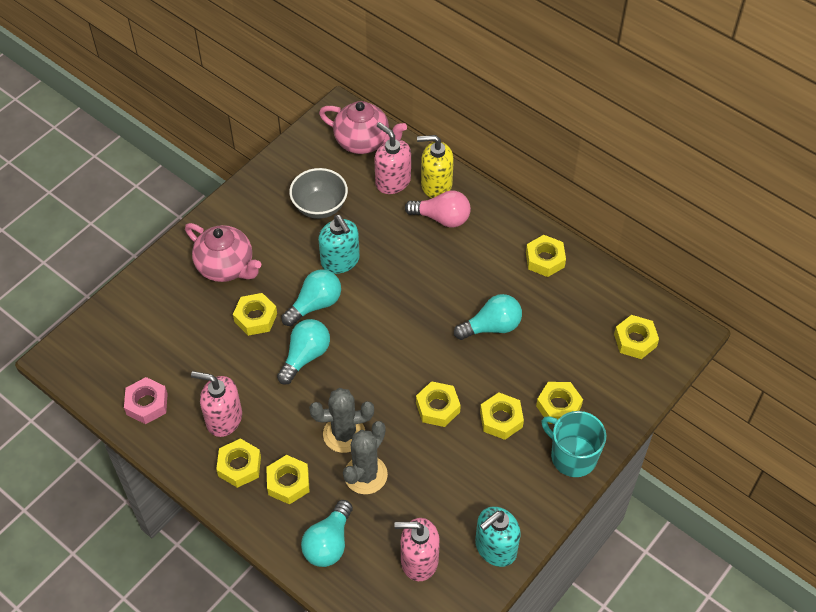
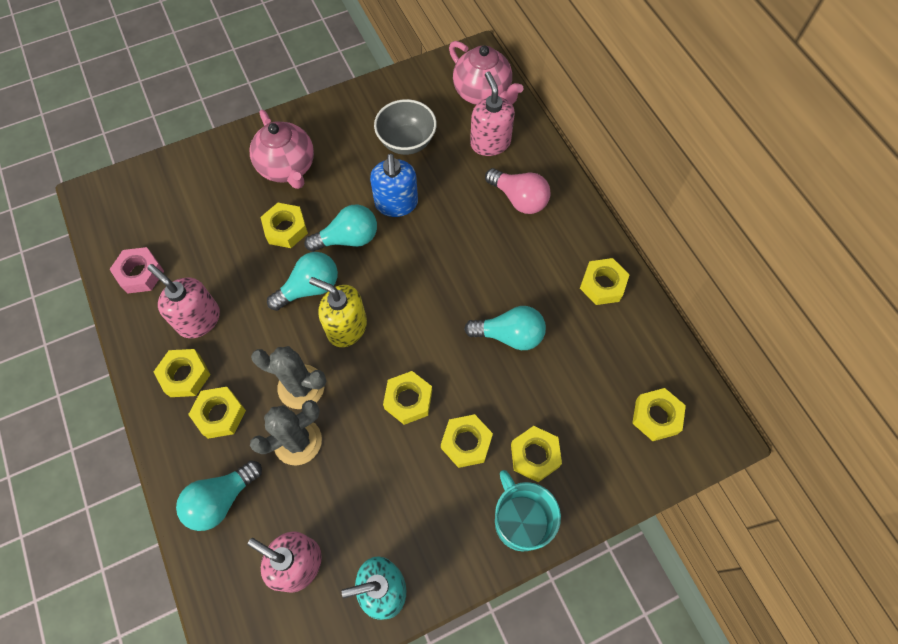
camera: 25 degrees right, 10 degrees up
(340, 261) = (396, 204): turquoise soap dispenser -> blue soap dispenser
(436, 185) = (531, 162): yellow soap dispenser -> yellow soap dispenser (346, 327)

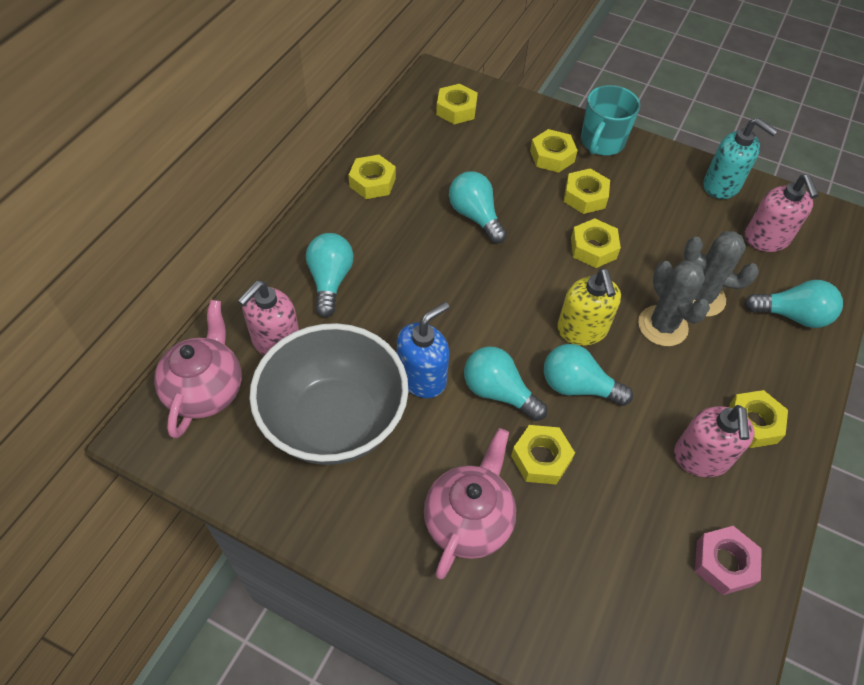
camera: 130 degrees left, 10 degrees down
(220, 414) = (746, 367): yellow nut -> none
(406, 142) = (334, 421): grey bowl -> grey bowl, size x1.76
(519, 199) = (330, 281): pink light bulb -> turquoise light bulb

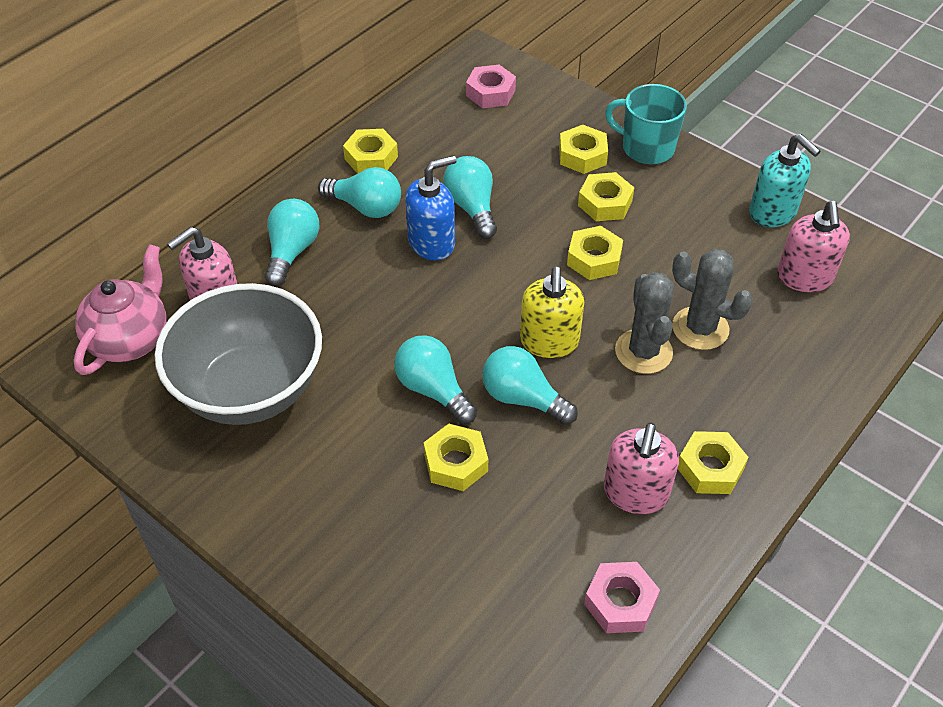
camera: 15 degrees right, 5 degrees down
(422, 377) = (356, 362): blue soap dispenser -> blue soap dispenser (432, 243)
(456, 109) = (490, 93): yellow nut -> pink nut
(468, 520) = (356, 509): pink teapot -> none
(602, 142) = (646, 148): turquoise mug -> turquoise mug turned 75 degrees clockwise
(792, 315) = (803, 363): turquoise light bulb -> turquoise light bulb (366, 207)

